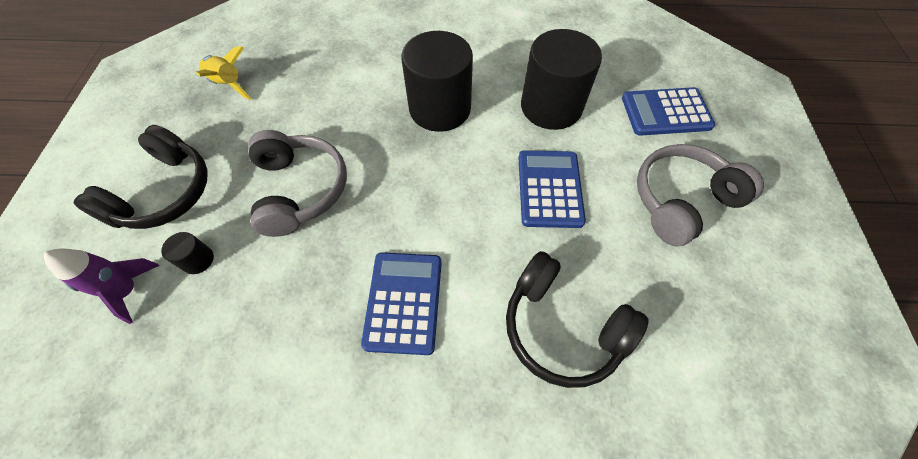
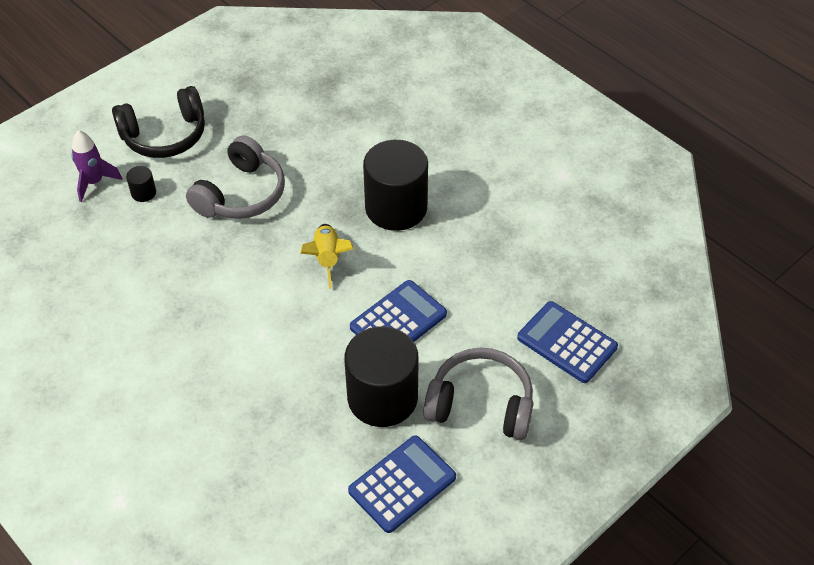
camera: 45 degrees right, 10 degrees down
(228, 84) = (275, 84): yellow rocket -> yellow rocket (327, 259)
(404, 302) = (224, 309): blue calculator -> blue calculator (402, 484)
(551, 107) = (480, 269): black cylinder -> black cylinder (382, 397)
(562, 327) = (295, 400): black headphones -> none

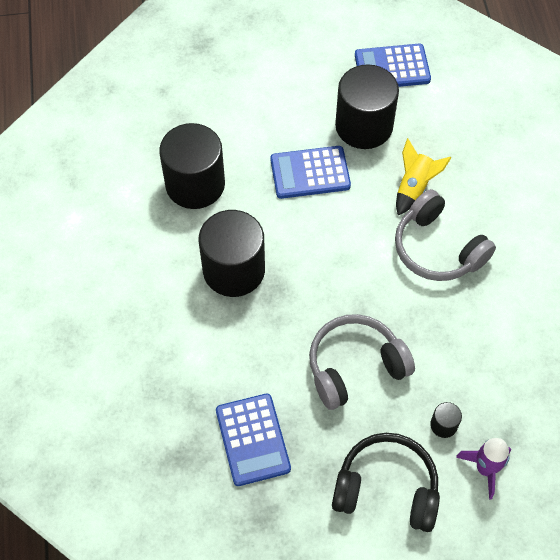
camera: 145 degrees left, 10 degrees up
(327, 259) = (325, 255): yellow rocket -> yellow rocket (414, 187)
(481, 404) = (301, 85): grey headphones -> grey headphones (437, 248)
(492, 253) = (195, 184): none -> black cylinder
(567, 342) = (207, 91): blue calculator -> blue calculator (252, 439)

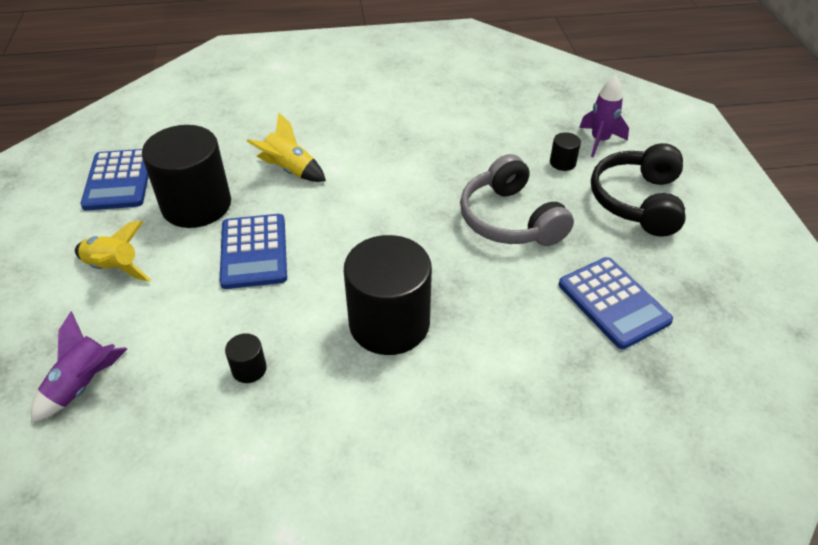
camera: 90 degrees left, 15 degrees down
(186, 95) = (83, 385): none -> purple rocket
(195, 184) = (249, 369): black cylinder -> black cylinder, size x0.41
(252, 439) = (613, 303): blue calculator -> blue calculator turned 75 degrees clockwise
(291, 87) = (114, 268): none -> yellow rocket
(437, 248) = (368, 158): grey headphones -> none

